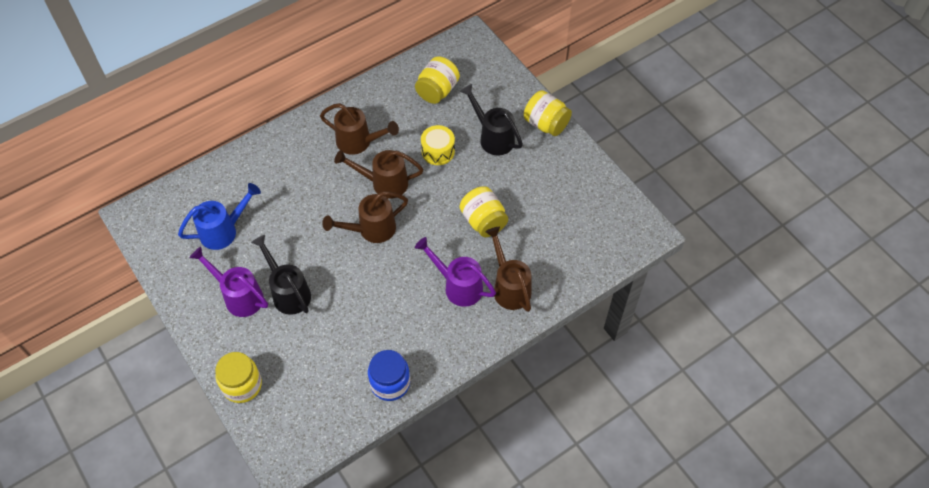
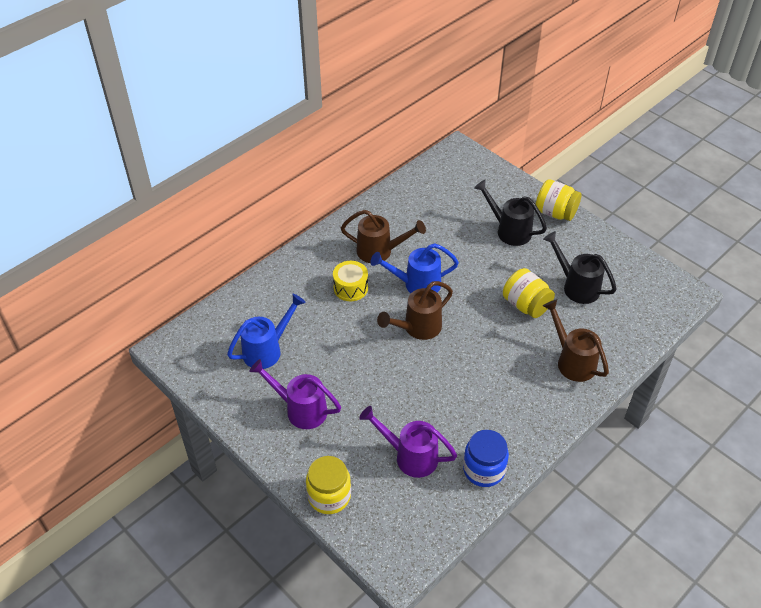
camera: 10 degrees left, 10 degrees down
(288, 292) = (351, 398): black watering can -> black watering can (576, 286)
(384, 183) = (417, 284): brown watering can -> blue watering can
(437, 91) = (442, 197): yellow jar -> none
(438, 151) = (460, 249): yellow drum -> yellow drum (350, 288)
(458, 286) = (522, 367): purple watering can -> purple watering can (410, 456)

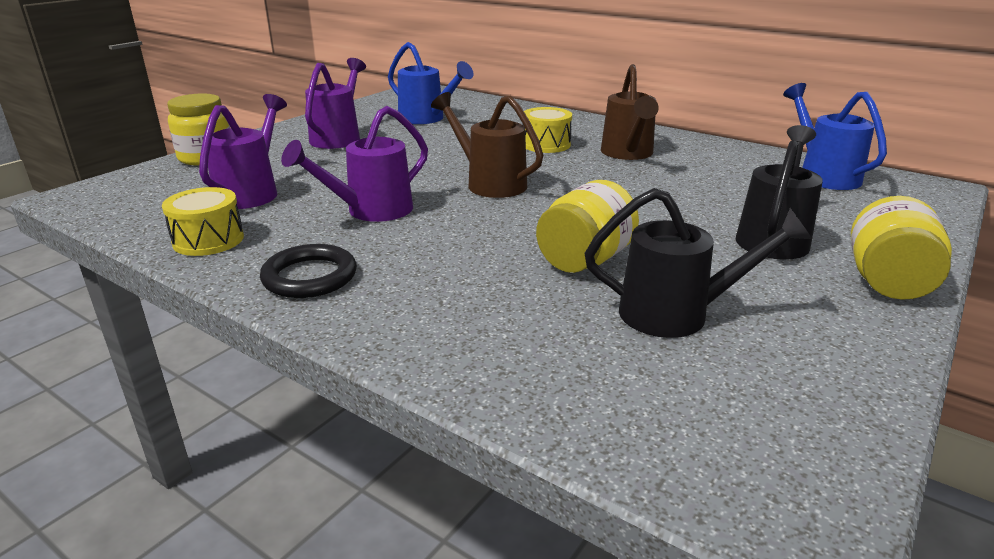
camera: 80 degrees right, 20 degrees down
(417, 284) = (578, 178): blue watering can -> blue watering can (823, 175)
(452, 390) = (371, 211): none -> purple watering can
(484, 470) = (208, 240): blue jar -> yellow drum
(533, 417) = (310, 277): none -> black ring
(572, 361) = (453, 313): brown watering can -> none
(576, 286) = (676, 314): black watering can -> black watering can turned 60 degrees clockwise

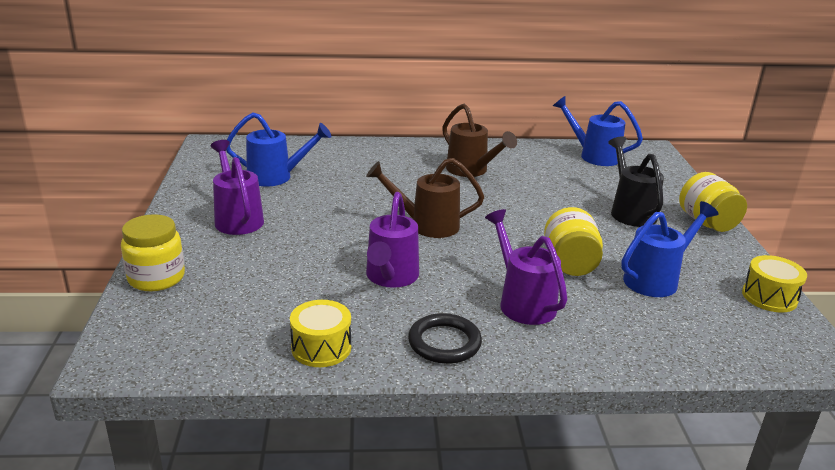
camera: 40 degrees left, 0 degrees up
(251, 192) = (270, 296): purple watering can -> purple watering can (523, 302)
(546, 144) = (407, 178): yellow drum -> yellow drum (769, 297)
(676, 314) = (656, 279): black watering can -> blue watering can

